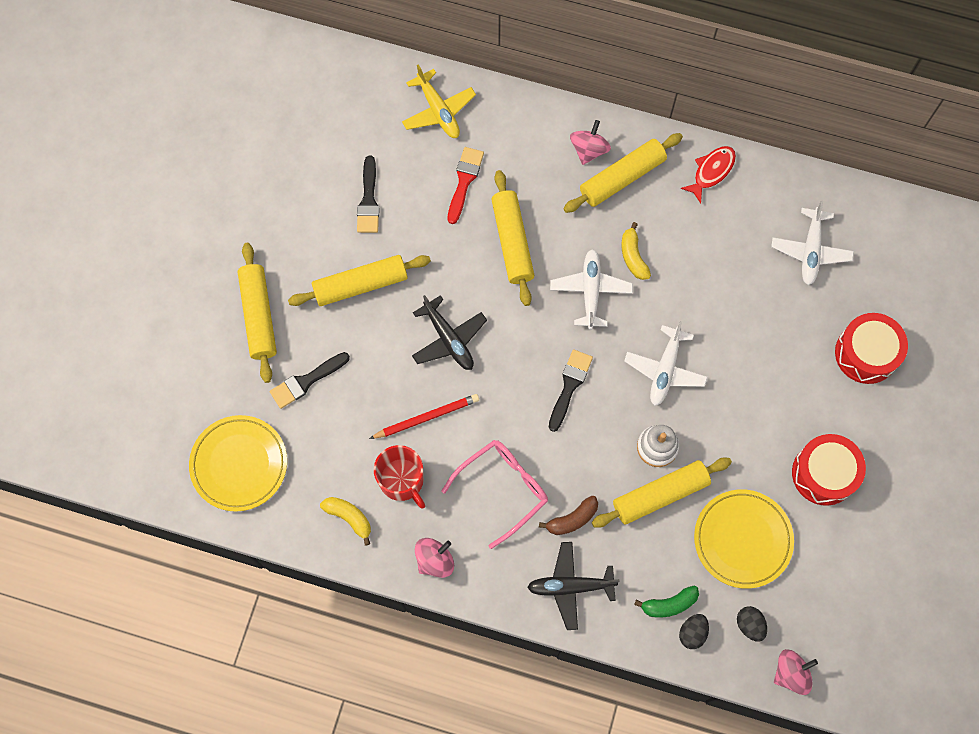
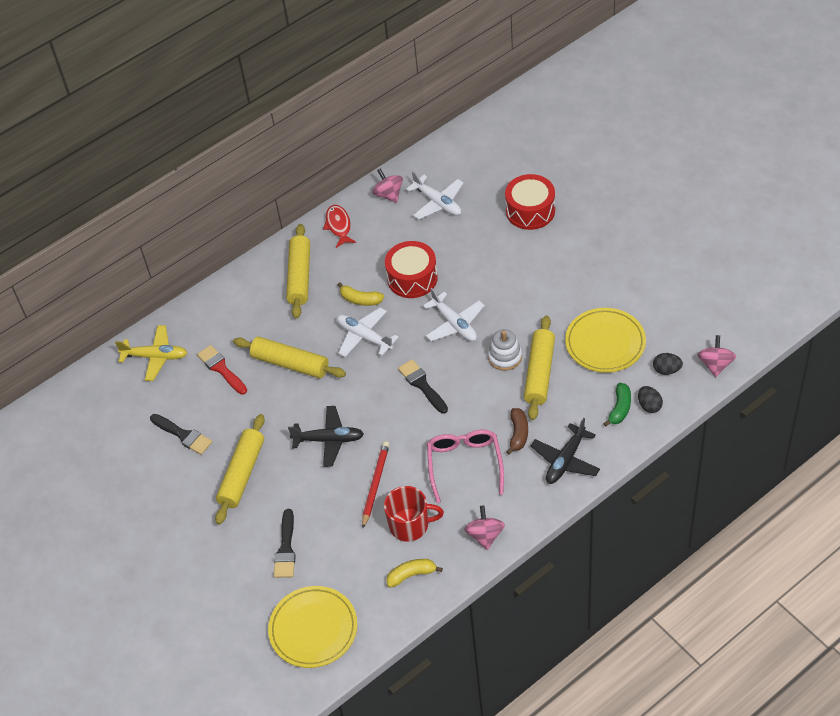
camera: 50 degrees left, 20 degrees down
(259, 315) = (209, 554): yellow rolling pin -> none
(589, 150) = (263, 284): pink spinning top -> pink spinning top (389, 194)
(824, 473) = (593, 275): red drum -> red drum (412, 278)

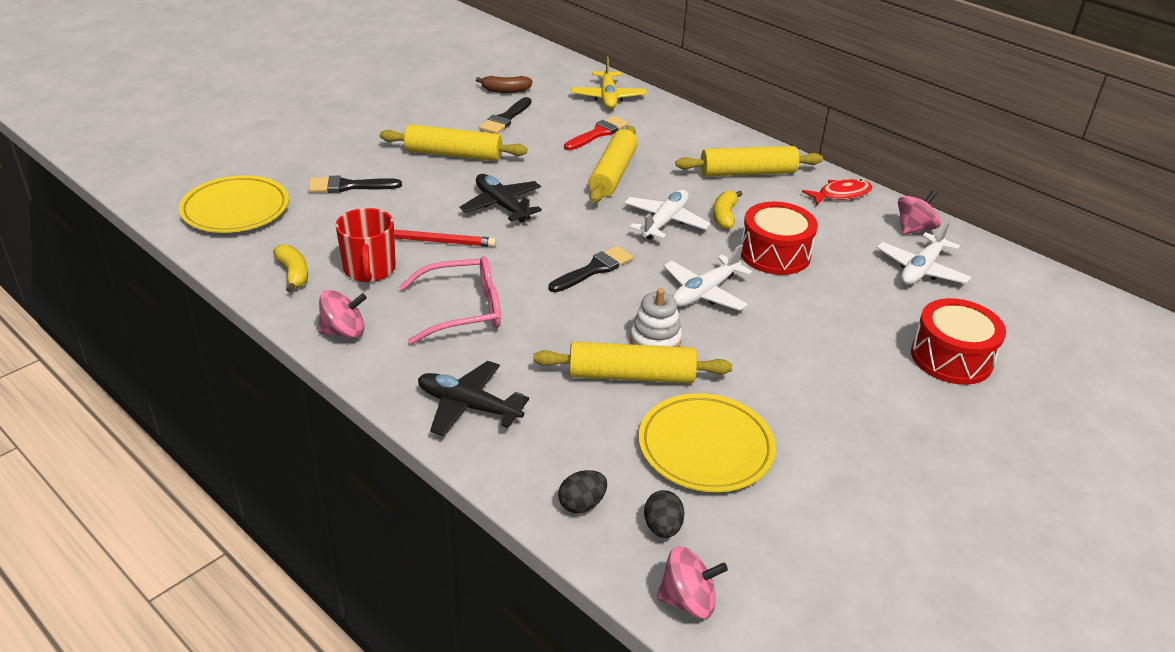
camera: 75 degrees right, 15 degrees down
(329, 440) = (502, 205): black plane -> black plane turned 150 degrees clockwise
(518, 434) = (516, 357): brown banana -> brown banana (505, 90)
(620, 408) = (572, 467): green banana -> none

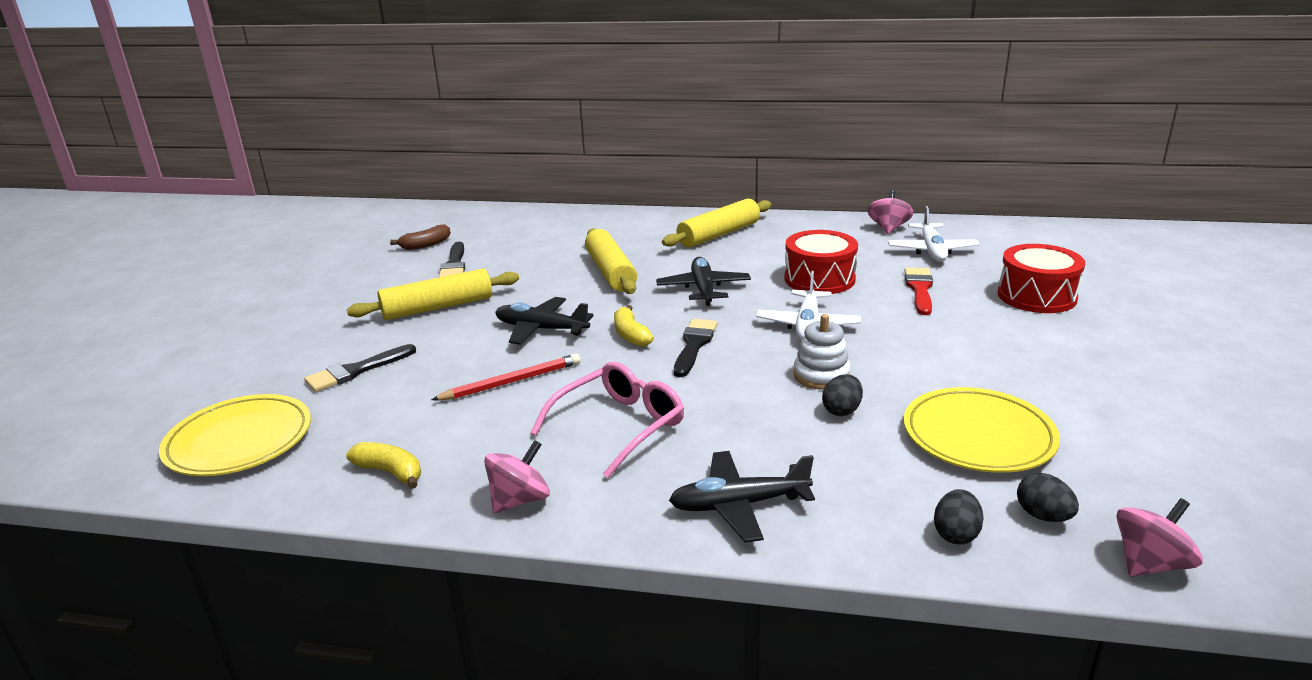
camera: 30 degrees left, 10 degrees down
(369, 269) = (474, 432): red mug -> none
(598, 133) = (556, 248): red brush -> red brush (919, 289)
(608, 97) = (530, 222): yellow plane -> none
(631, 375) = (841, 410): yellow rolling pin -> black egg
(665, 222) = (703, 289): white plane -> black plane
(724, 216) = (744, 268): yellow banana -> yellow banana (631, 335)
(841, 194) = (807, 225): red fish -> none

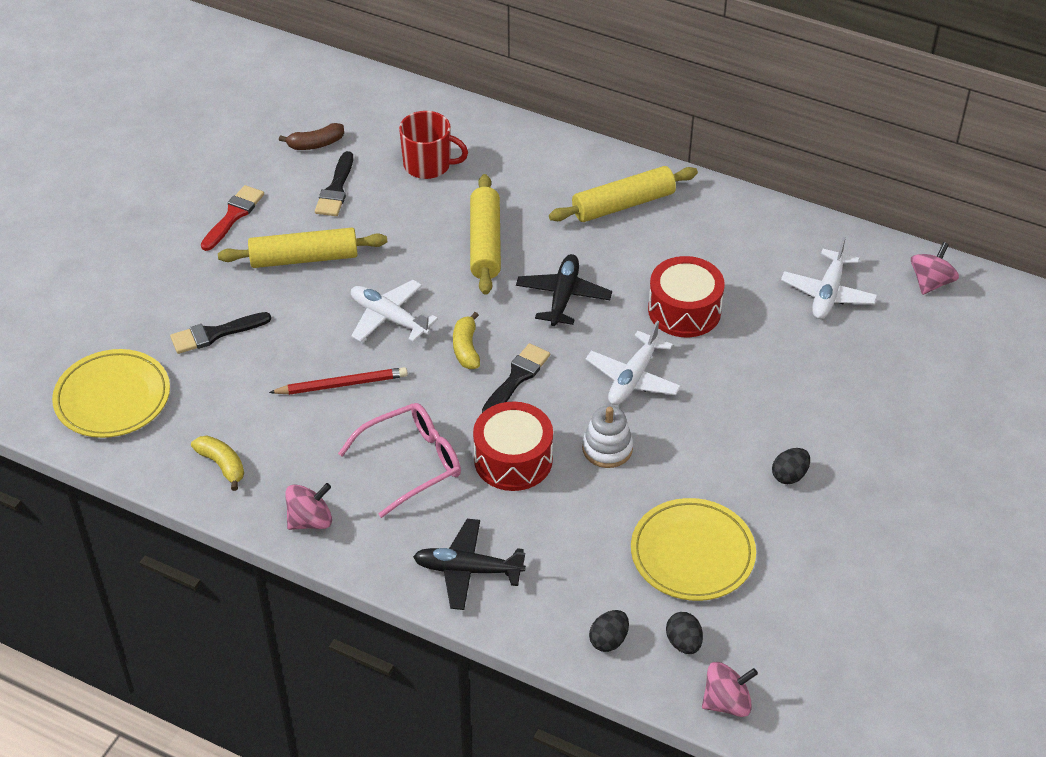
camera: 15 degrees right, 20 degrees up
(534, 240) = (428, 165): none -> red mug
(541, 329) = (389, 318): black plane -> white plane
(841, 410) = (600, 495): black egg -> black egg (789, 475)
(888, 228) = (809, 240): pink spinning top -> pink spinning top (930, 282)
(919, 289) = (772, 353): red brush -> red brush (233, 216)
(1036, 296) = (878, 394): red drum -> red drum (513, 459)

